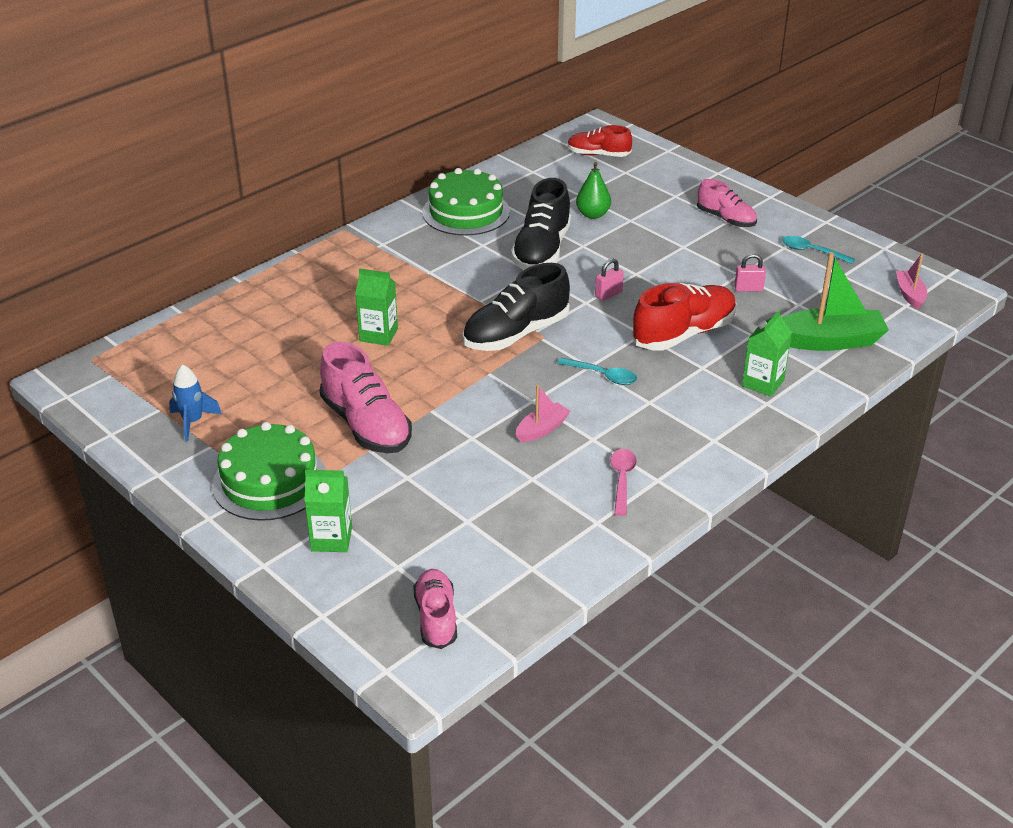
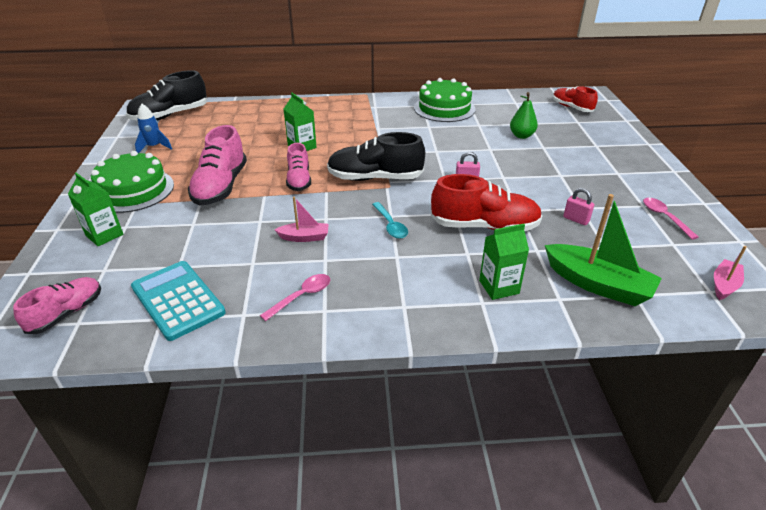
camera: 40 degrees right, 0 degrees up
(519, 546) = (177, 300): none -> turquoise calculator
(541, 250) = (459, 142): black shoe -> black shoe (170, 115)
(726, 219) = (617, 171): pink shoe -> pink shoe (299, 180)
(811, 252) = (664, 217): turquoise spoon -> pink spoon

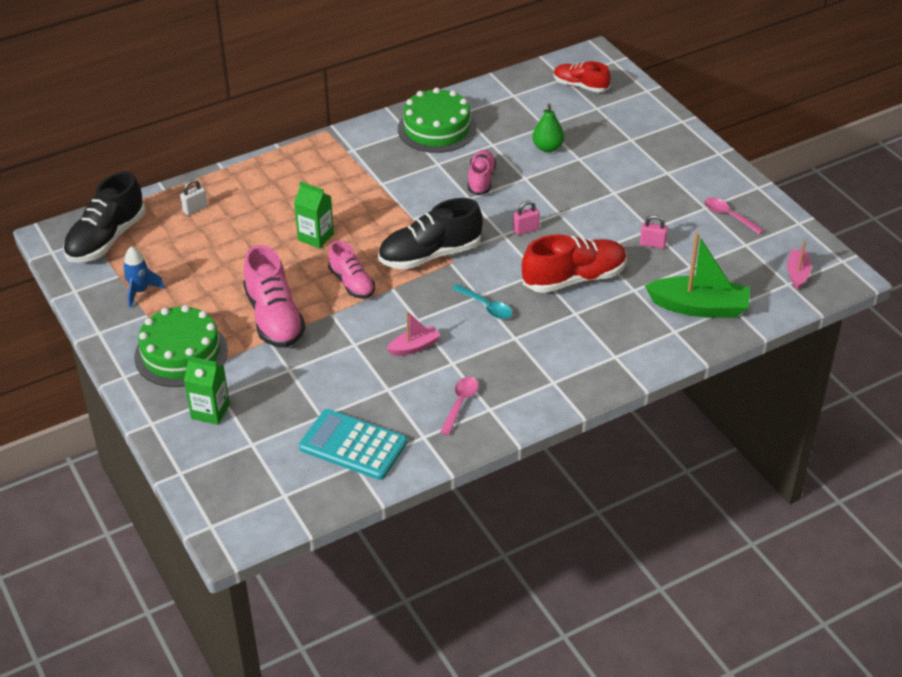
camera: 25 degrees left, 5 degrees up
(66, 313) = (264, 491): pink shoe -> pink shoe (481, 180)
(241, 113) = (195, 209): none -> white padlock
(499, 287) = (620, 337): green carton -> none

